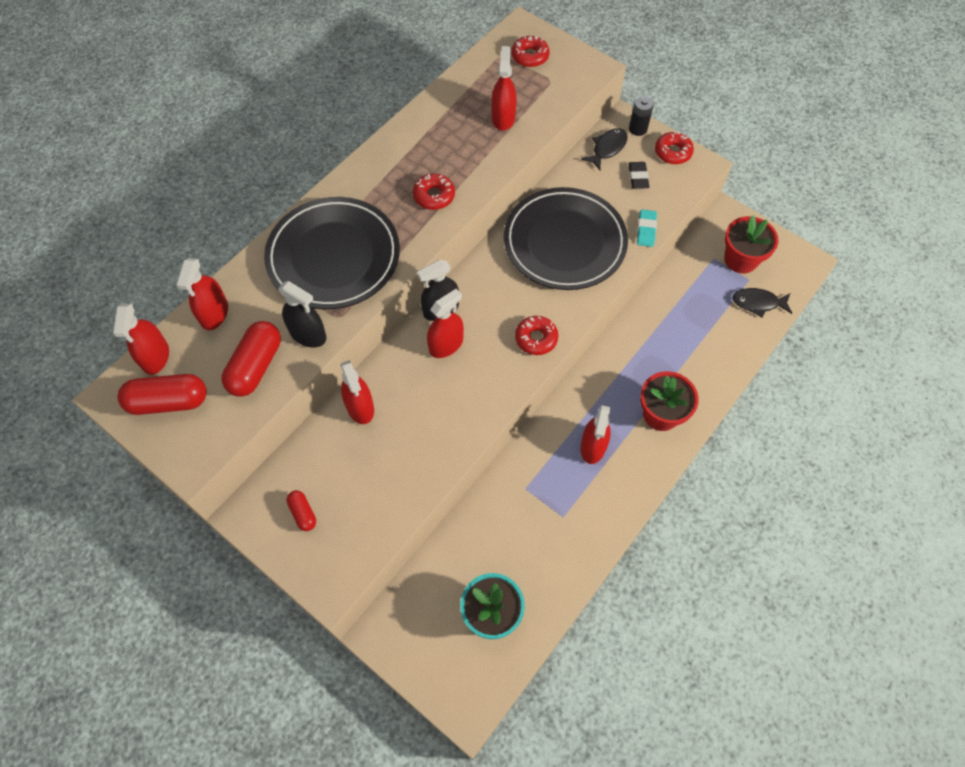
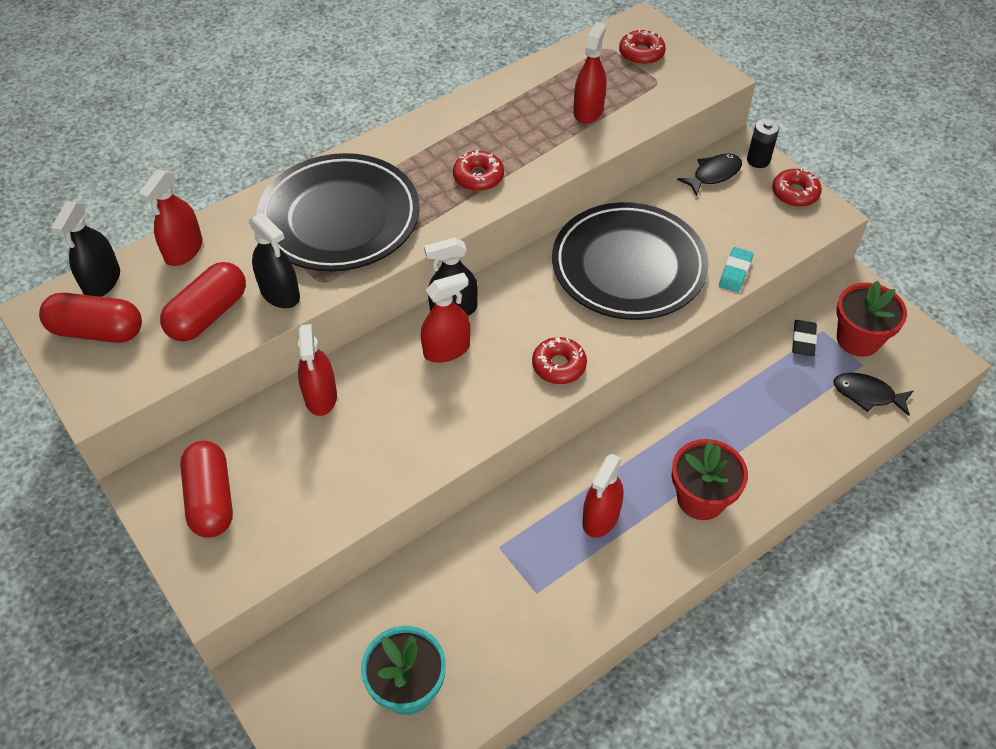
camera: 15 degrees right, 10 degrees down
(155, 357) = (102, 281): red spray bottle -> black spray bottle
(303, 513) = (211, 499): red capsule -> red capsule, size x1.88
(638, 177) = (742, 212): black eraser -> black eraser (803, 340)

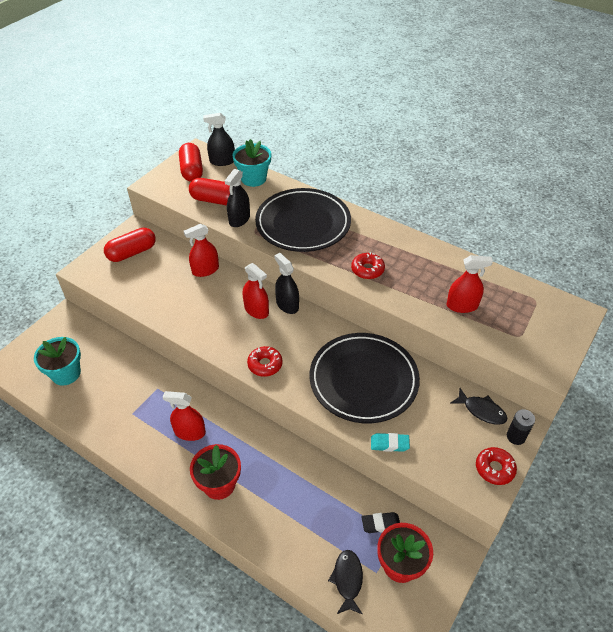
camera: 70 degrees right, 5 degrees down
(184, 250) = (253, 178): red spray bottle -> turquoise flower pot
(641, 53) = (544, 320): red donut -> none

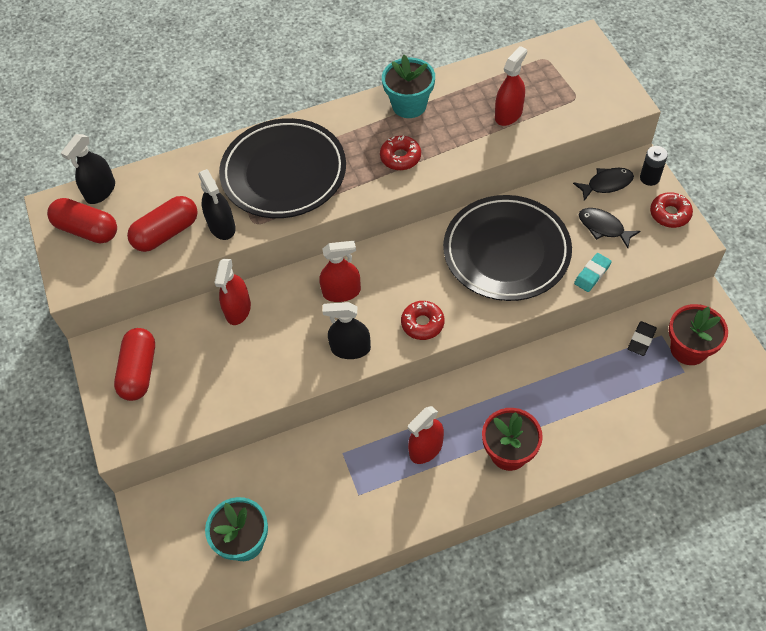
camera: 50 degrees left, 10 degrees up
(253, 178) = (164, 177): turquoise flower pot -> turquoise flower pot (409, 105)
(287, 305) = (357, 260): black spray bottle -> black spray bottle (350, 349)
(347, 580) = (677, 398): black fish -> black fish (603, 227)

